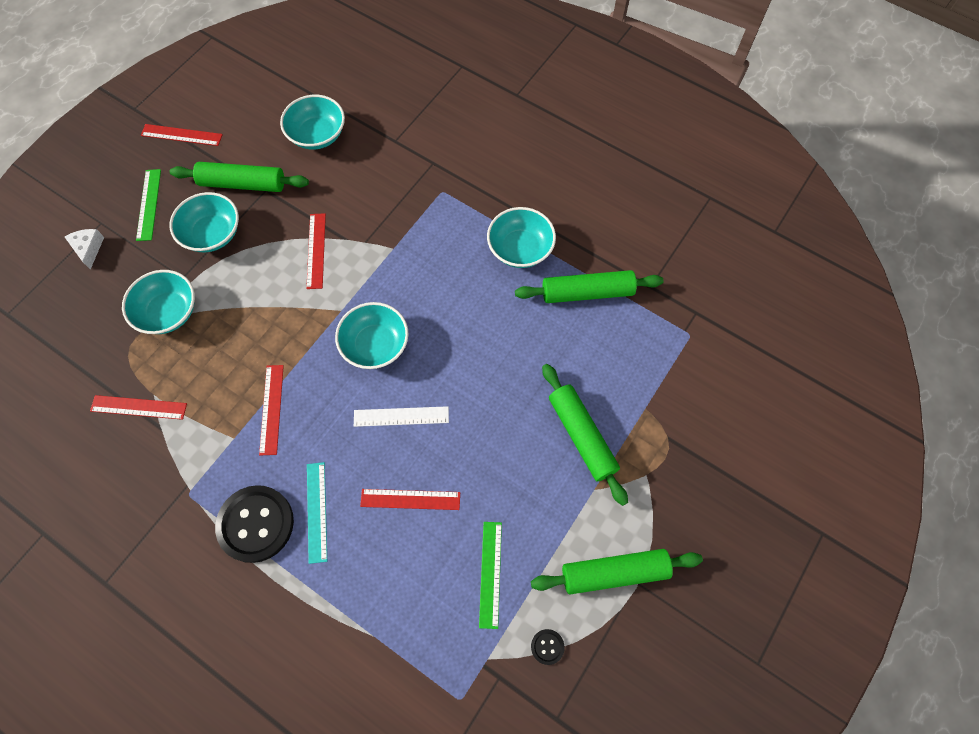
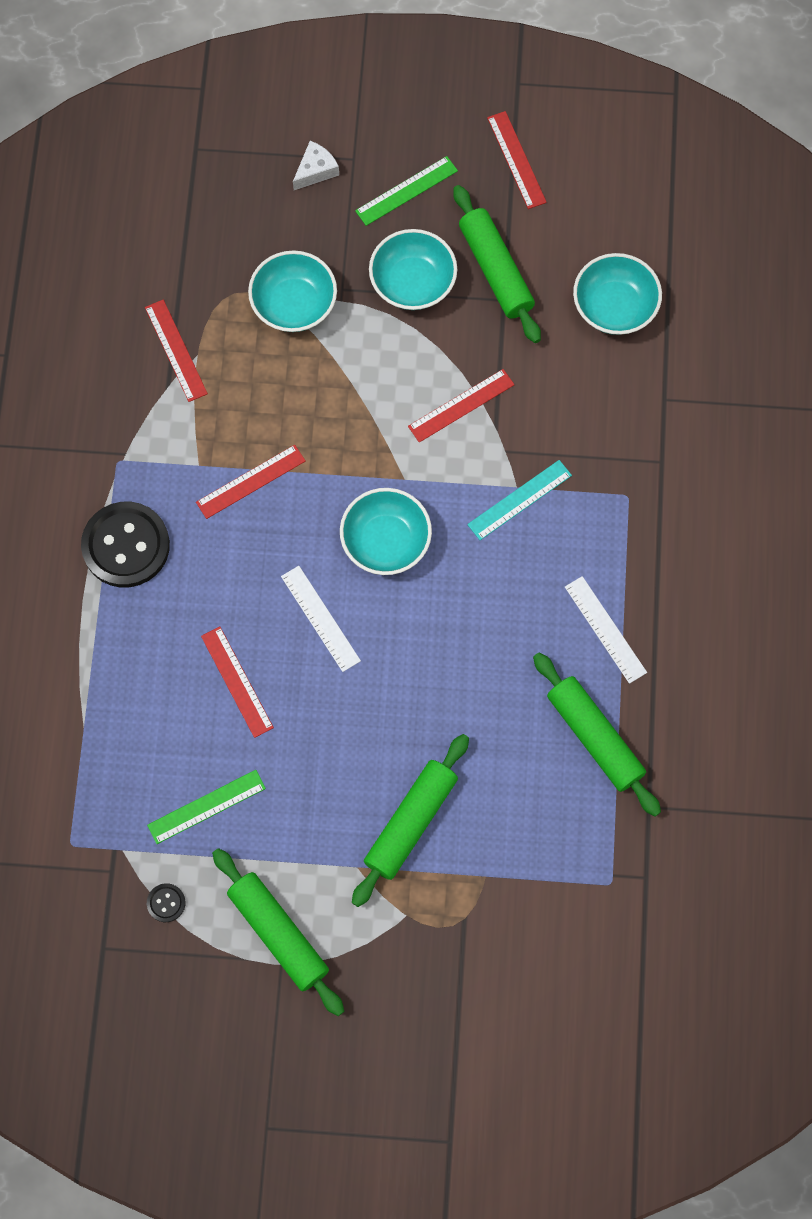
camera: 60 degrees right, 5 degrees up
(316, 511) = (171, 596): turquoise ruler -> turquoise ruler (519, 500)
(520, 249) = (605, 629): turquoise bowl -> white ruler

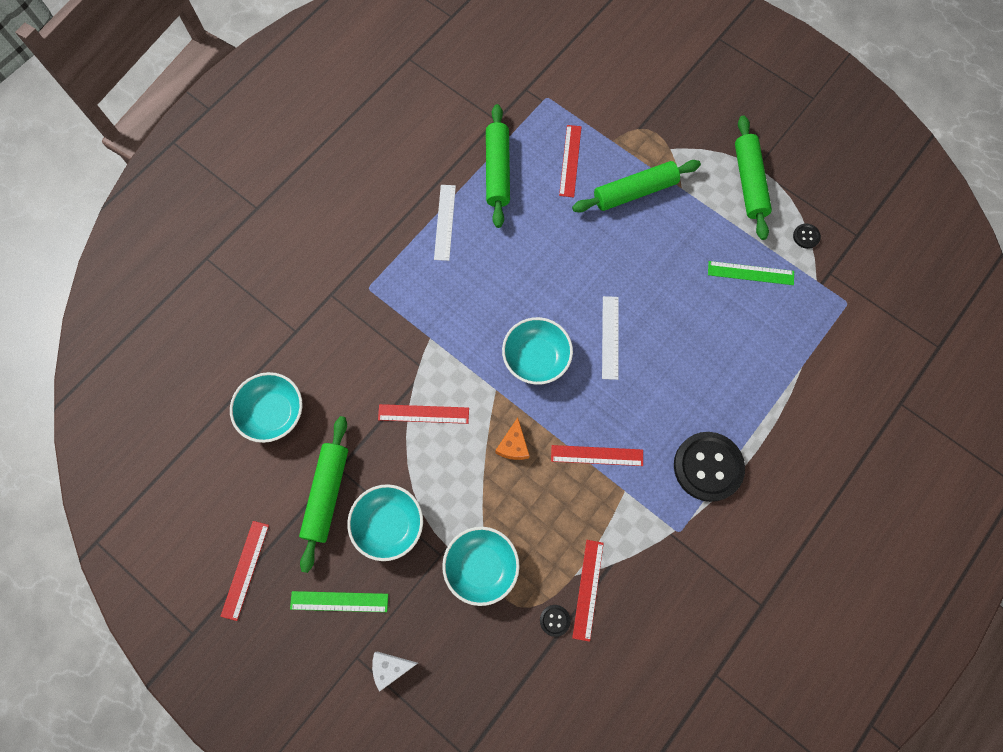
camera: 145 degrees left, 0 degrees up
(190, 304) = (555, 620): none -> black button
(236, 681) = (687, 333): red ruler -> red ruler (570, 161)
(344, 435) = (513, 445): none -> orange cheese
(519, 500) = (434, 329): turquoise ruler -> none

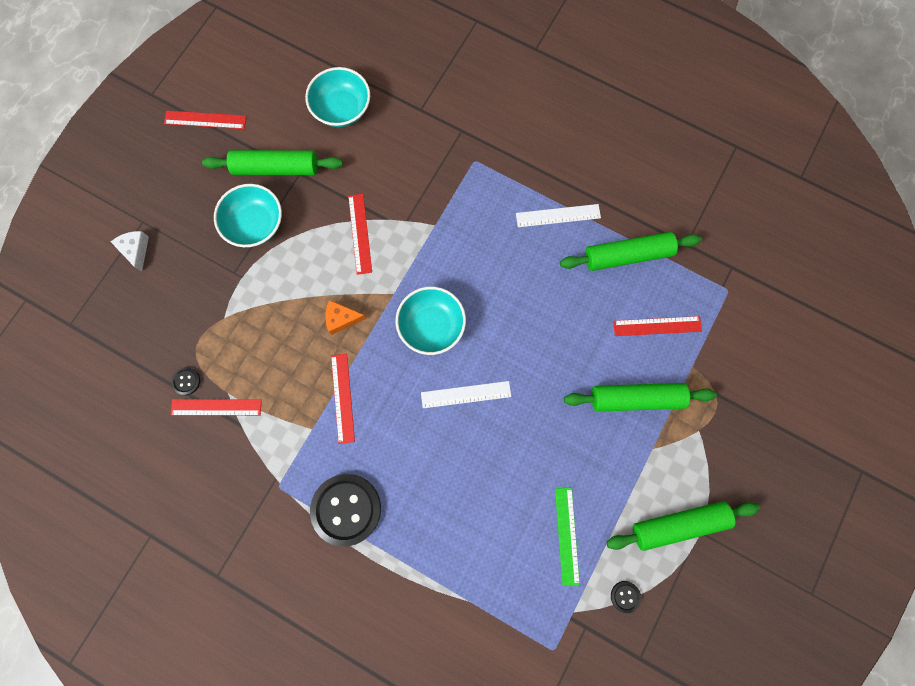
camera: 80 degrees right, 5 degrees up
(339, 601) = (186, 198): green ruler -> none
(481, 566) = (227, 309): turquoise bowl -> none
(634, 192) = (636, 398): green rolling pin -> green rolling pin turned 60 degrees counterclockwise

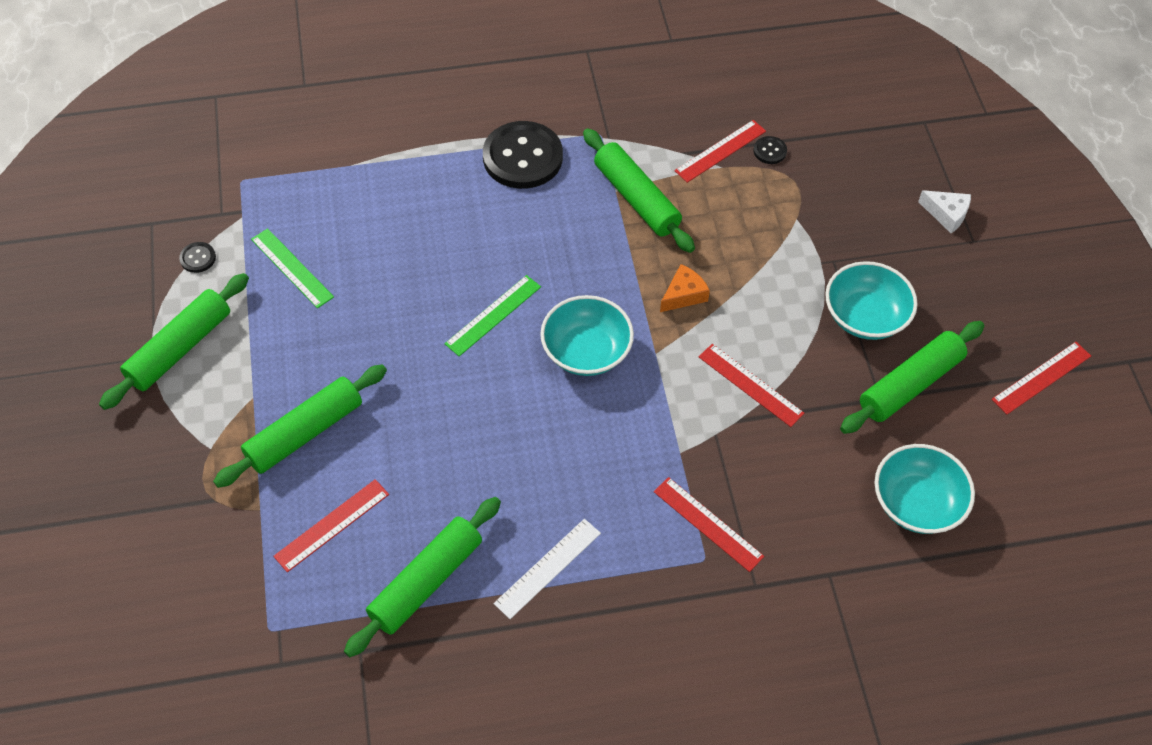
camera: 140 degrees right, 20 degrees down
(304, 412) = (636, 198): none -> green rolling pin
(343, 398) = (612, 233): red ruler -> red ruler (708, 524)
(466, 394) = (493, 315): white ruler -> green ruler

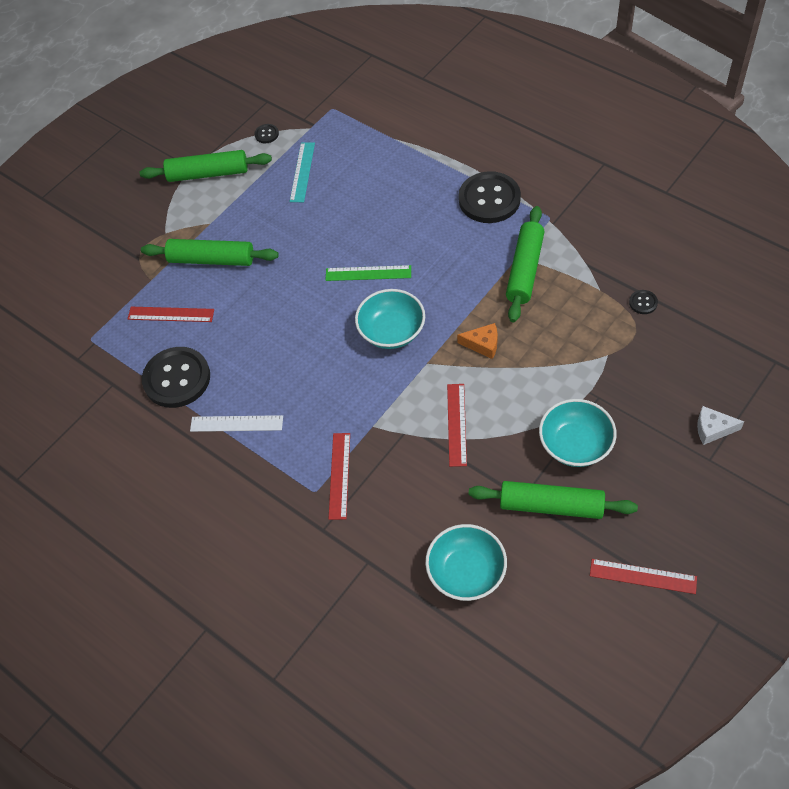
camera: 55 degrees right, 0 degrees up
(292, 268) = (302, 172): green ruler -> turquoise ruler
(426, 582) = (177, 379): green rolling pin -> black button
(720, 151) = (611, 280): red ruler -> none
(946, 214) = (712, 429): white cheese -> white cheese turned 105 degrees clockwise

